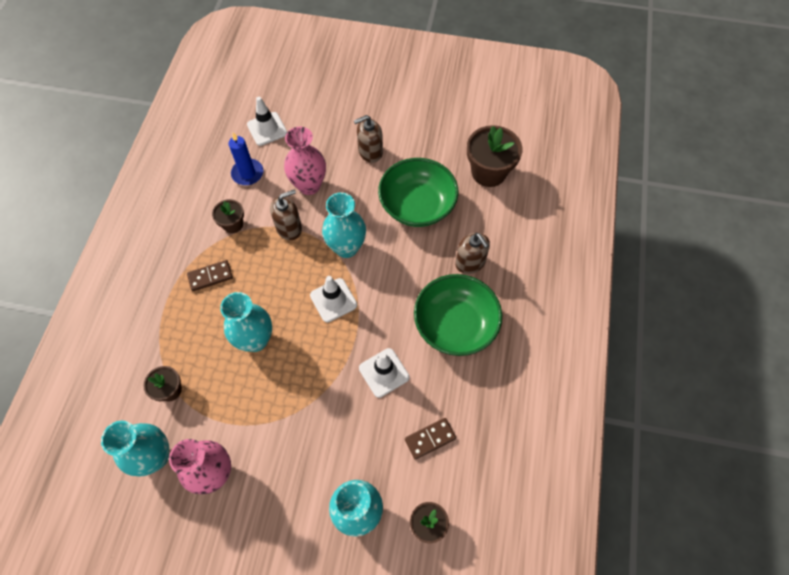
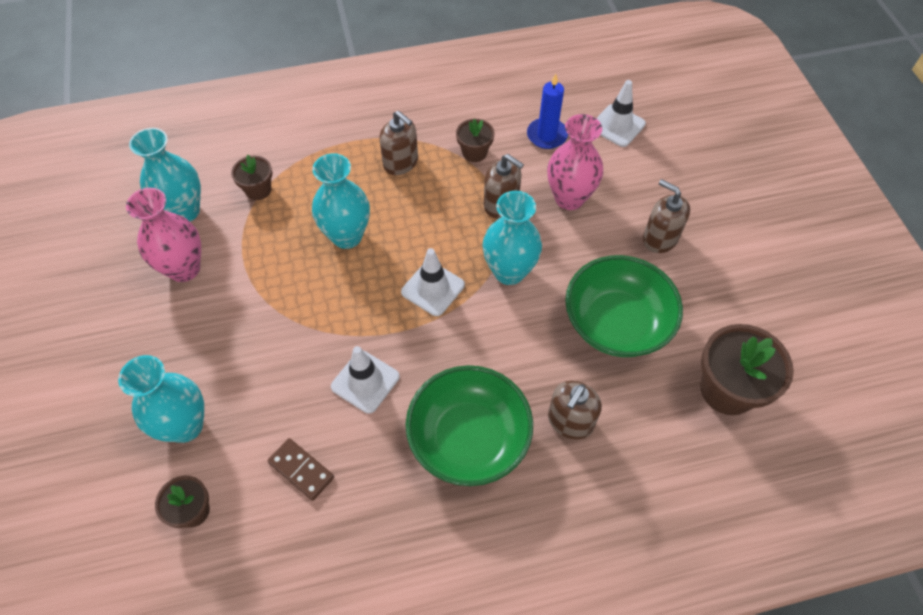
camera: 65 degrees right, 5 degrees down
(210, 276) = (401, 163): brown domino -> brown soap dispenser

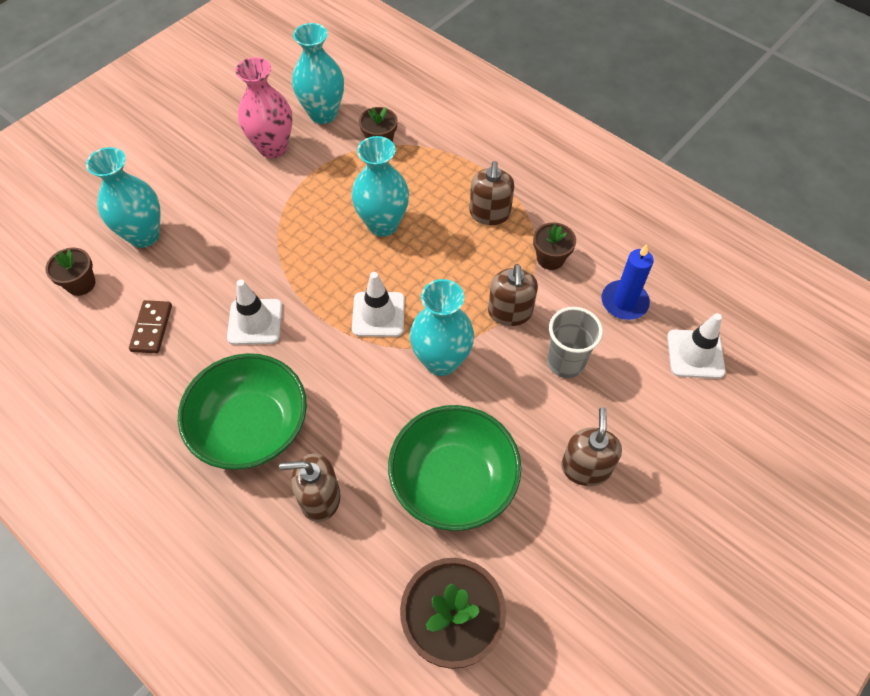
camera: 55 degrees right, 0 degrees up
(569, 198) = (565, 362): pink vase -> grey cup

